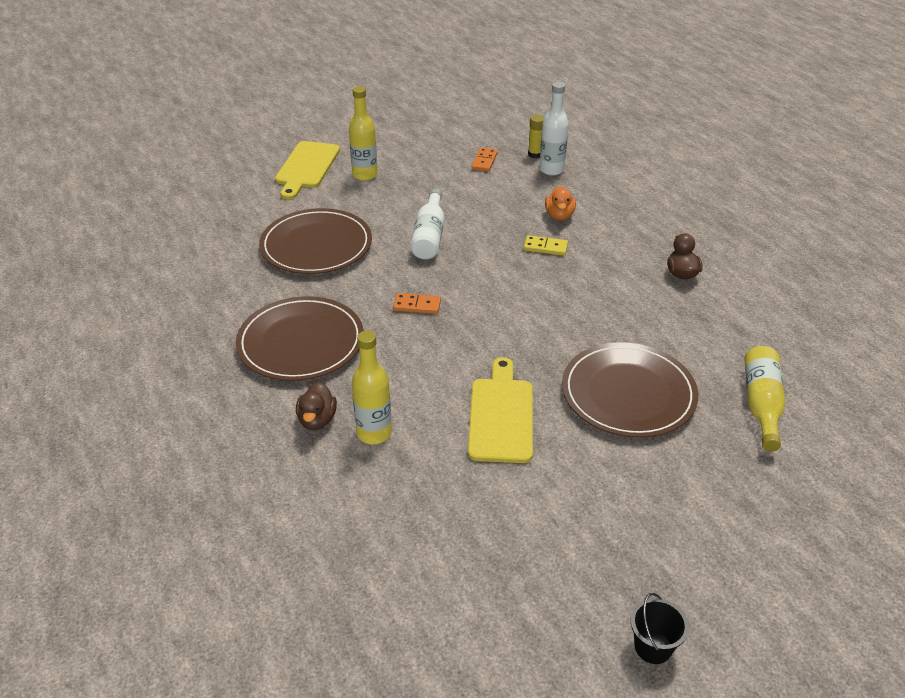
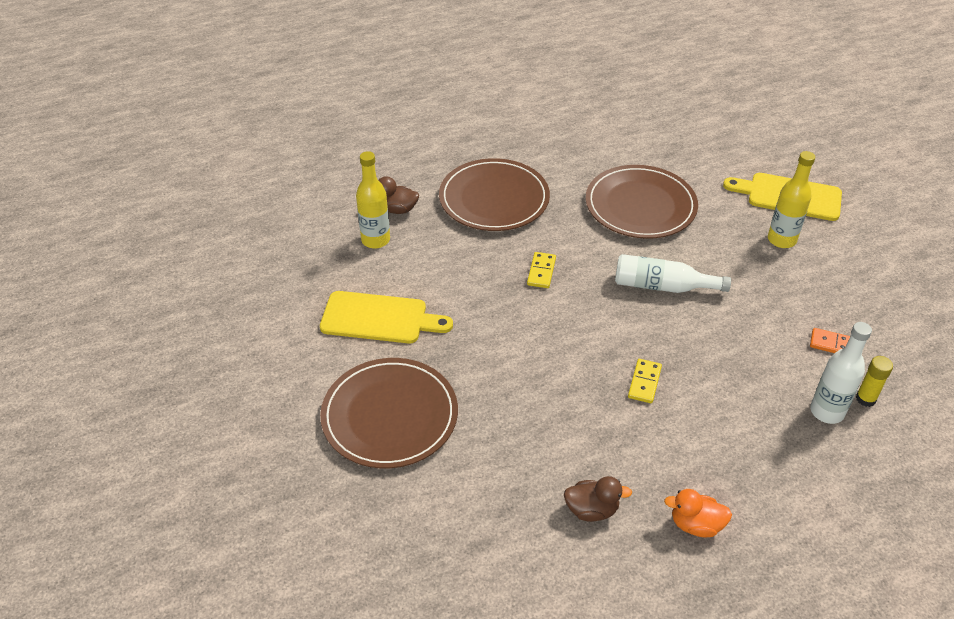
camera: 95 degrees right, 5 degrees up
(417, 305) = (541, 272): orange domino -> yellow domino
(559, 216) = (714, 405): orange duck -> orange duck (696, 525)
(653, 647) = (119, 380): black bucket -> none
(761, 404) = (351, 530): yellow bottle -> none

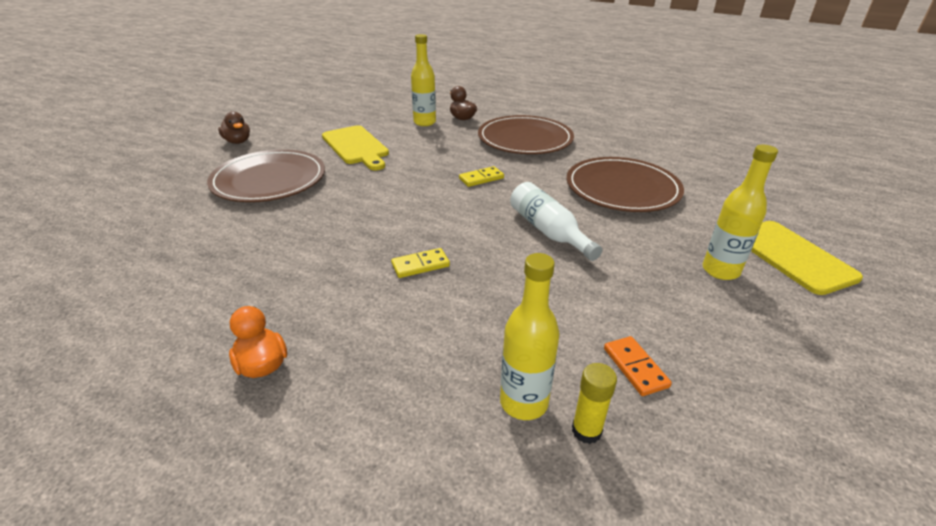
camera: 50 degrees right, 10 degrees down
(592, 510) = (238, 295): brown duck -> brown duck (238, 141)
(827, 411) = (523, 402): white bottle -> yellow bottle

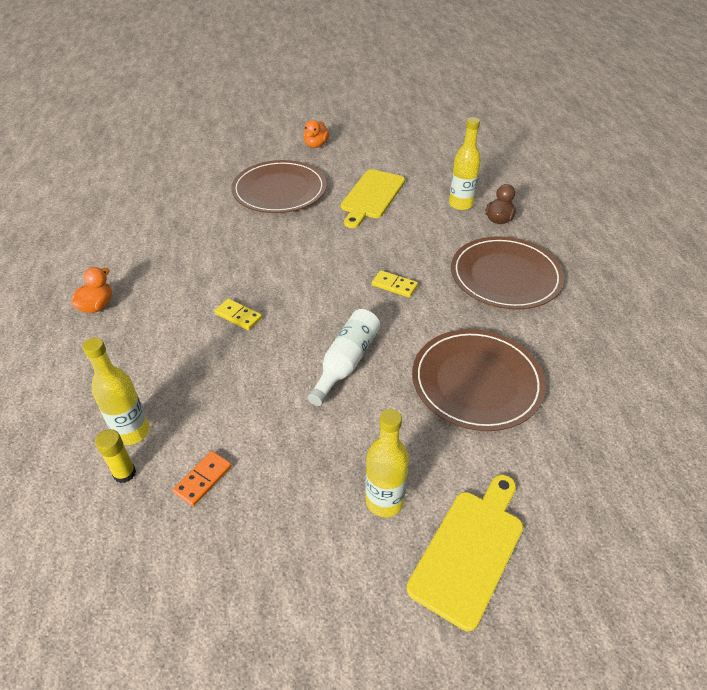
camera: 55 degrees right, 10 degrees up
(238, 141) = (316, 145): brown duck -> orange duck

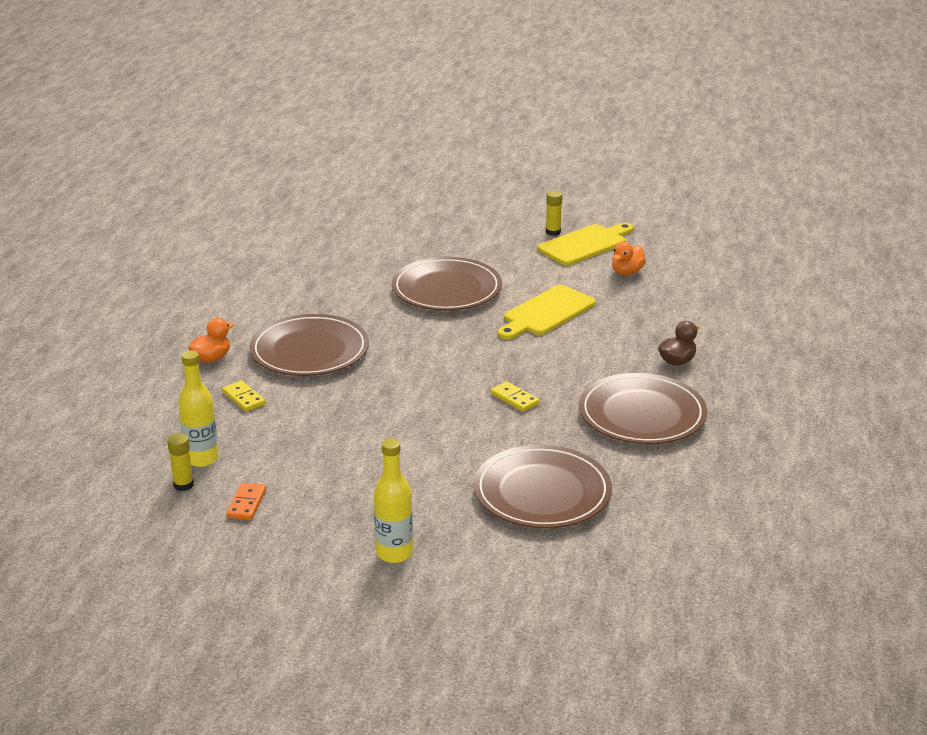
camera: 20 degrees right, 15 degrees down
(188, 276) = (309, 350): none -> brown plate
(203, 479) = (246, 503): orange domino -> orange domino turned 45 degrees counterclockwise
(238, 316) = (340, 393): yellow domino -> yellow domino (243, 398)
(316, 145) = (516, 249): orange duck -> orange duck (627, 272)
(335, 125) = (553, 232): none -> yellow glue stick
(346, 362) = (423, 450): white bottle -> none
(460, 204) = (644, 339): yellow bottle -> none
(469, 550) = (447, 601): yellow cutting board -> yellow cutting board (585, 244)

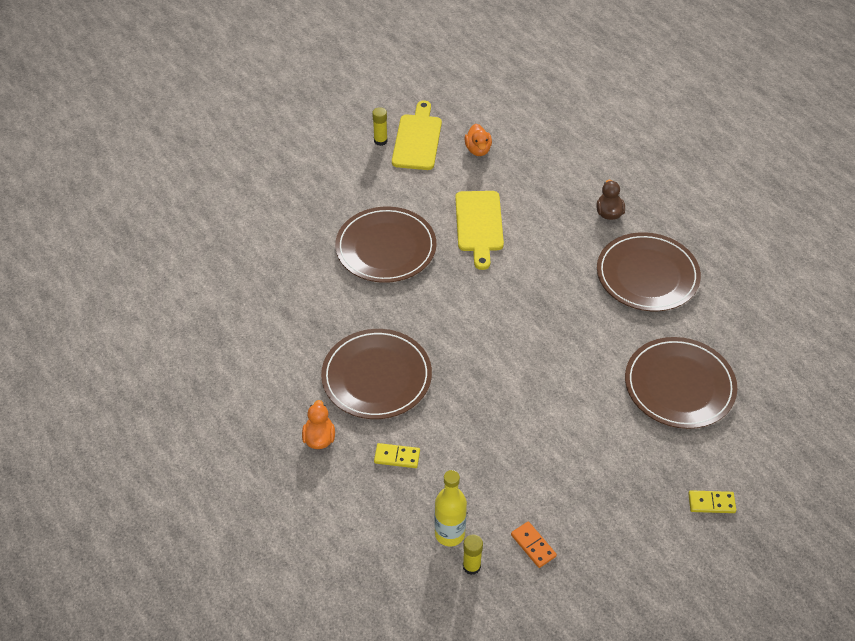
camera: 45 degrees left, 20 degrees up
(394, 553) = (670, 506): yellow bottle -> none
(514, 399) = (563, 319): yellow domino -> yellow domino (711, 503)

